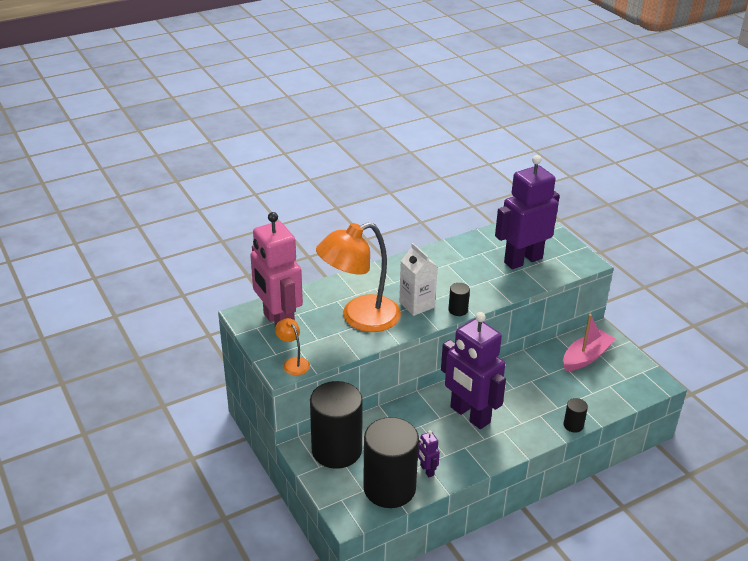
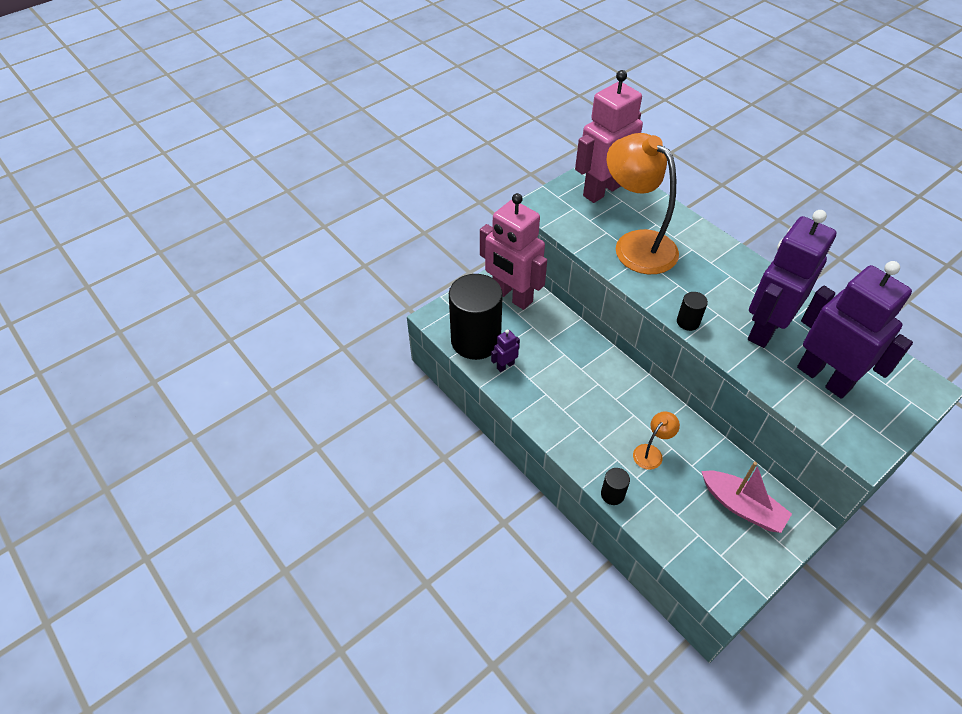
camera: 80 degrees right, 15 degrees up
(293, 363) = (549, 210): orange lamp -> orange lamp (651, 452)
(336, 450) = (511, 296): black cylinder -> pink robot
(416, 305) = (680, 286): white carton -> none
(469, 415) = (593, 393): purple robot -> purple robot (765, 329)

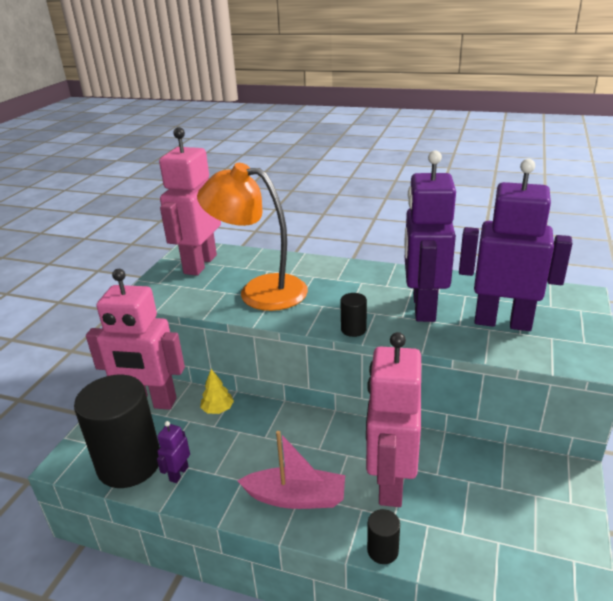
camera: 30 degrees left, 20 degrees down
(558, 327) = (218, 409): none -> yellow tree
(651, 452) = (390, 482): orange lamp -> pink robot
(742, 506) = (511, 488): pink boat -> pink boat (296, 497)

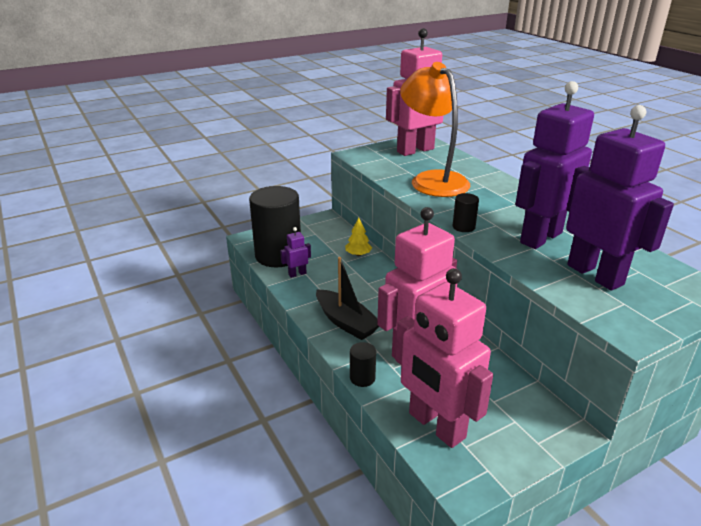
camera: 40 degrees right, 0 degrees up
(150, 402) = (324, 231): pink robot -> pink robot (436, 426)
(296, 497) = (346, 322): pink boat -> black boat

